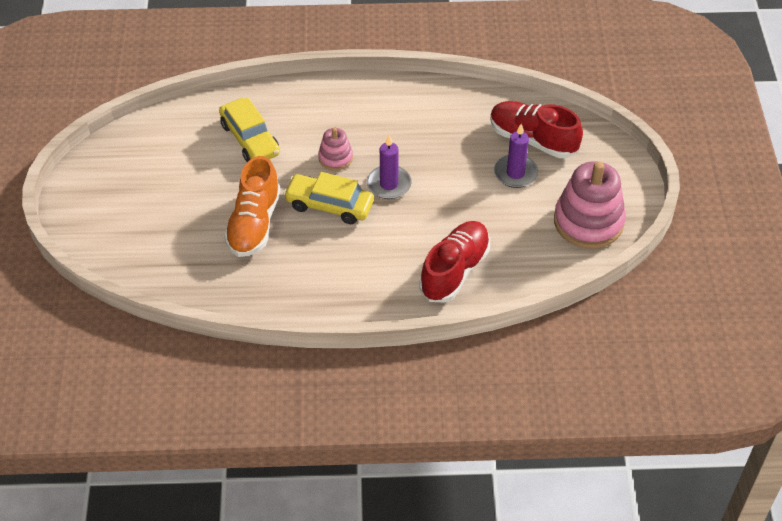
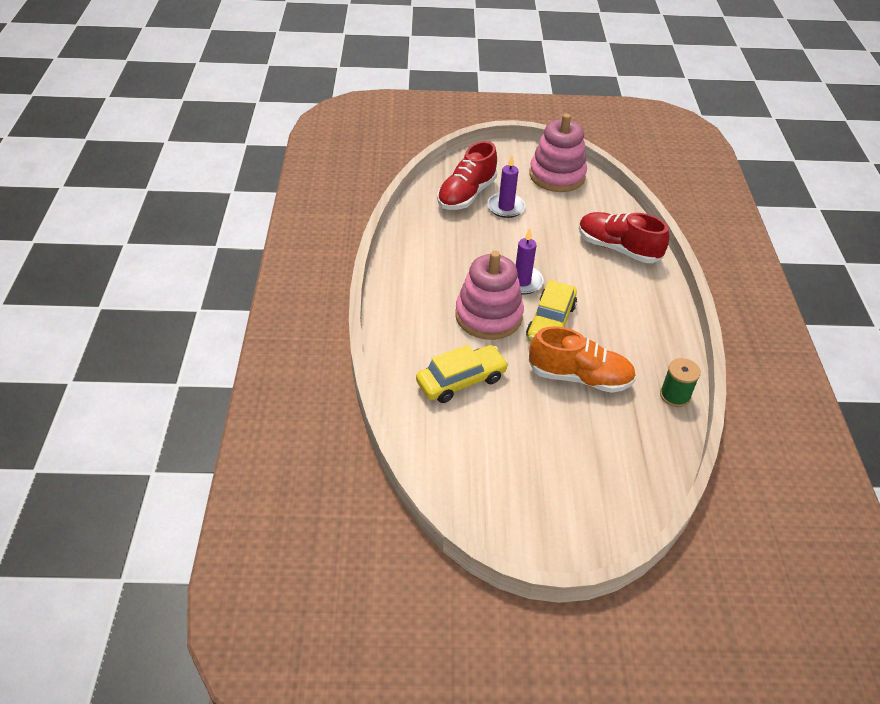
camera: 90 degrees left, 5 degrees down
(230, 297) = (675, 395): none -> green spool
(335, 158) = (488, 316): pink stacking toy -> pink stacking toy, size x1.95

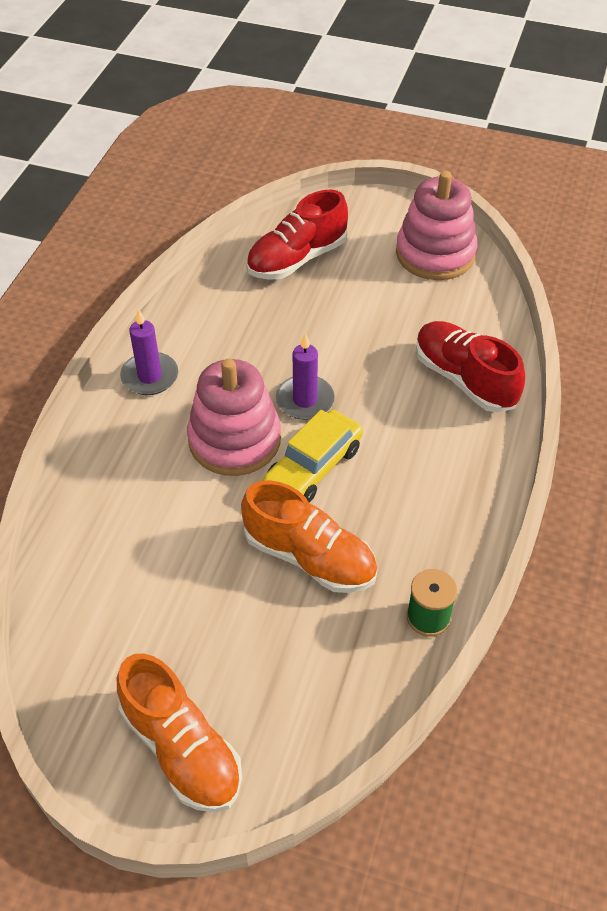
camera: 20 degrees right, 5 degrees up
(461, 380) = (151, 523): yellow car -> none
(506, 207) = (340, 287): purple candle -> purple candle (150, 376)
(562, 515) = (181, 748): none -> orange shoe

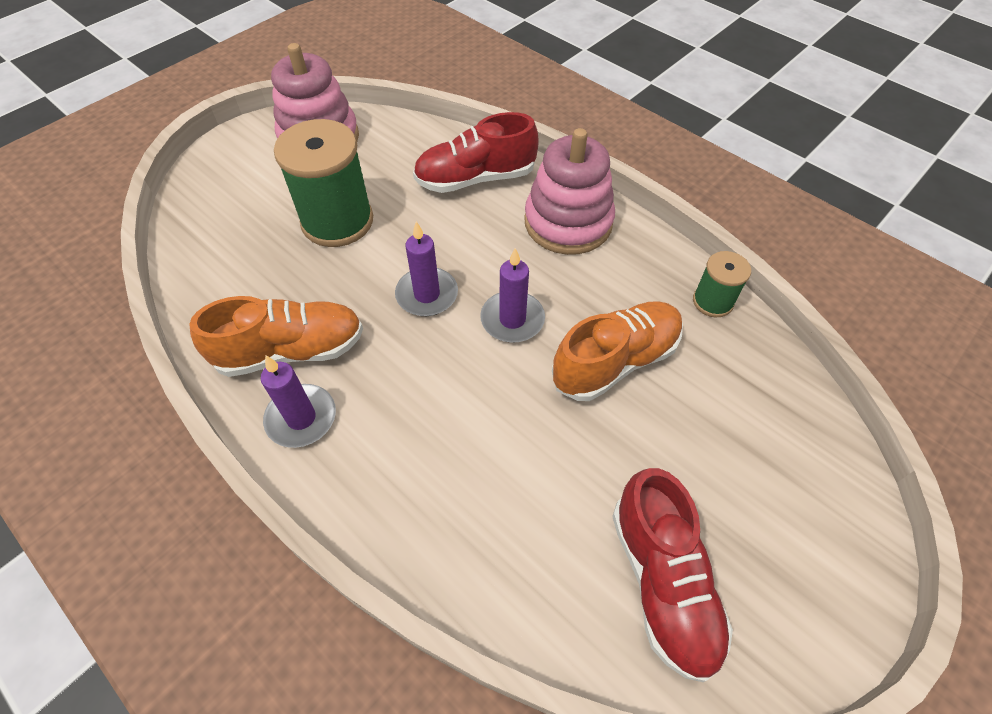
camera: 65 degrees left, 5 degrees up
(181, 748) = (801, 554): orange shoe -> orange shoe (291, 351)
(234, 440) = (441, 370): pink stacking toy -> pink stacking toy (568, 222)
(297, 259) = (240, 232): red shoe -> red shoe (662, 581)
(313, 467) = (512, 319): yellow car -> purple candle
(347, 310) = (337, 221): none -> green spool

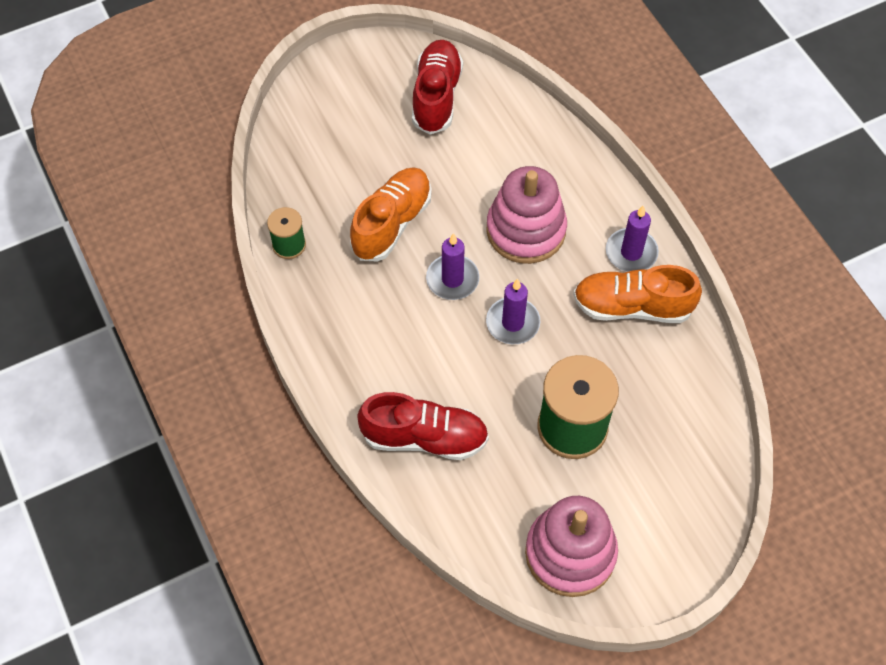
camera: 160 degrees left, 5 degrees up
(568, 222) = (362, 356): pink stacking toy -> pink stacking toy (526, 230)
(615, 361) = (392, 223): orange shoe -> orange shoe turned 135 degrees clockwise

